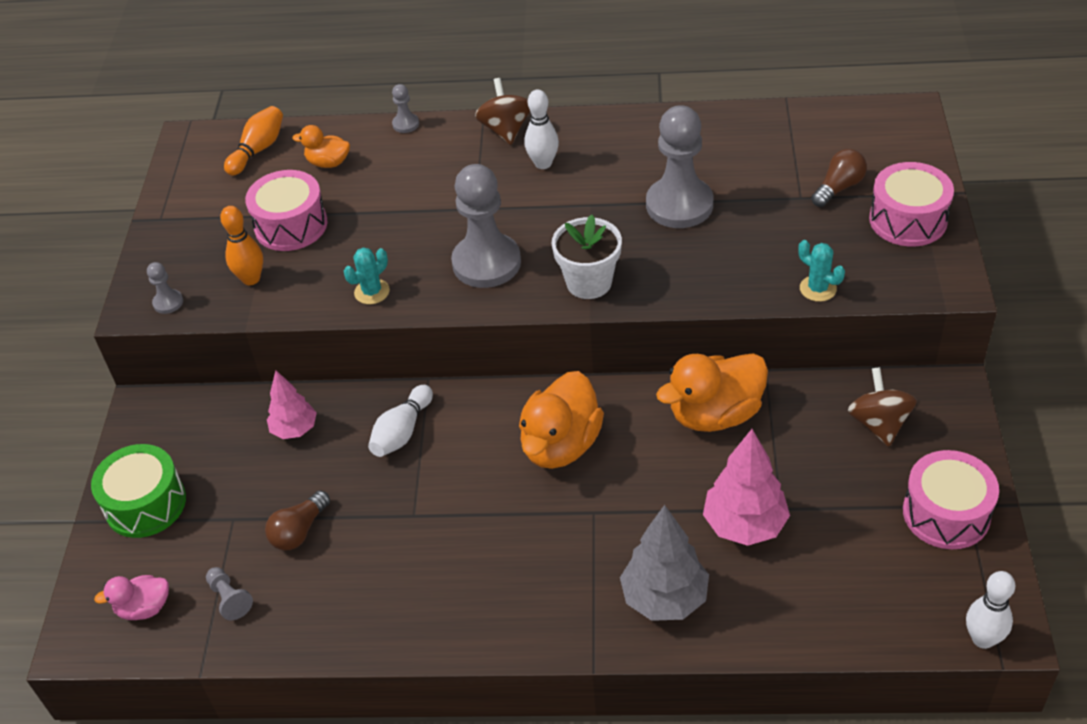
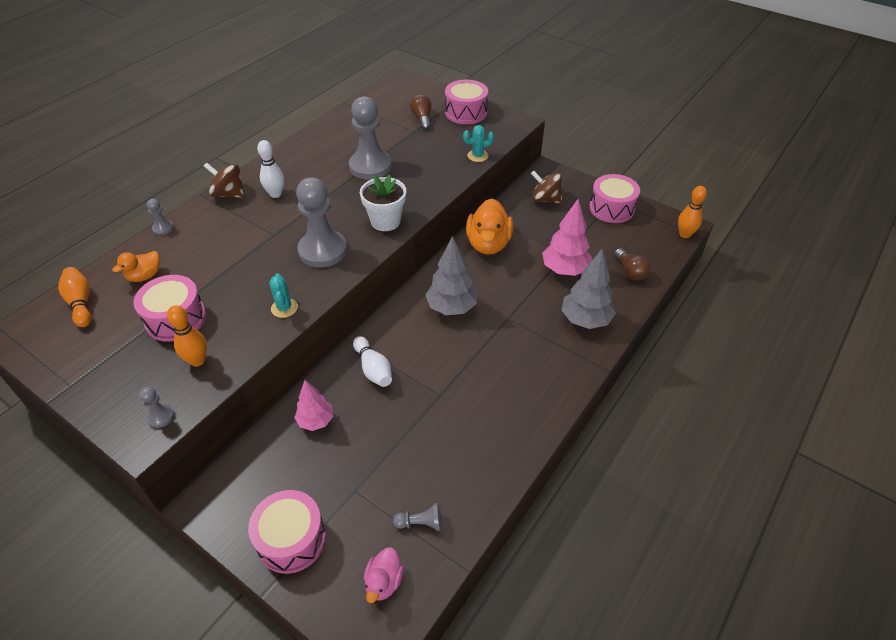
camera: 60 degrees left, 0 degrees up
(145, 504) = (291, 539): green drum -> pink drum
(299, 531) = (400, 457): brown light bulb -> brown light bulb (630, 271)
(560, 445) = (452, 308): orange duck -> grey tree
(982, 639) = (685, 234): white bowling pin -> orange bowling pin

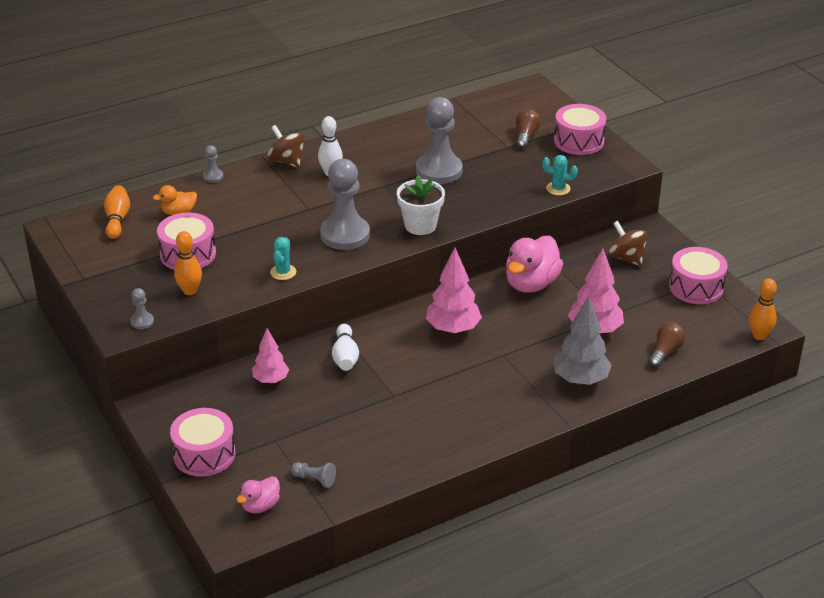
camera: 25 degrees right, 10 degrees down
(452, 308) = (453, 329): grey tree -> pink tree
(488, 244) = (531, 284): orange duck -> pink duck
(630, 271) = (665, 352): brown light bulb -> brown light bulb turned 150 degrees counterclockwise

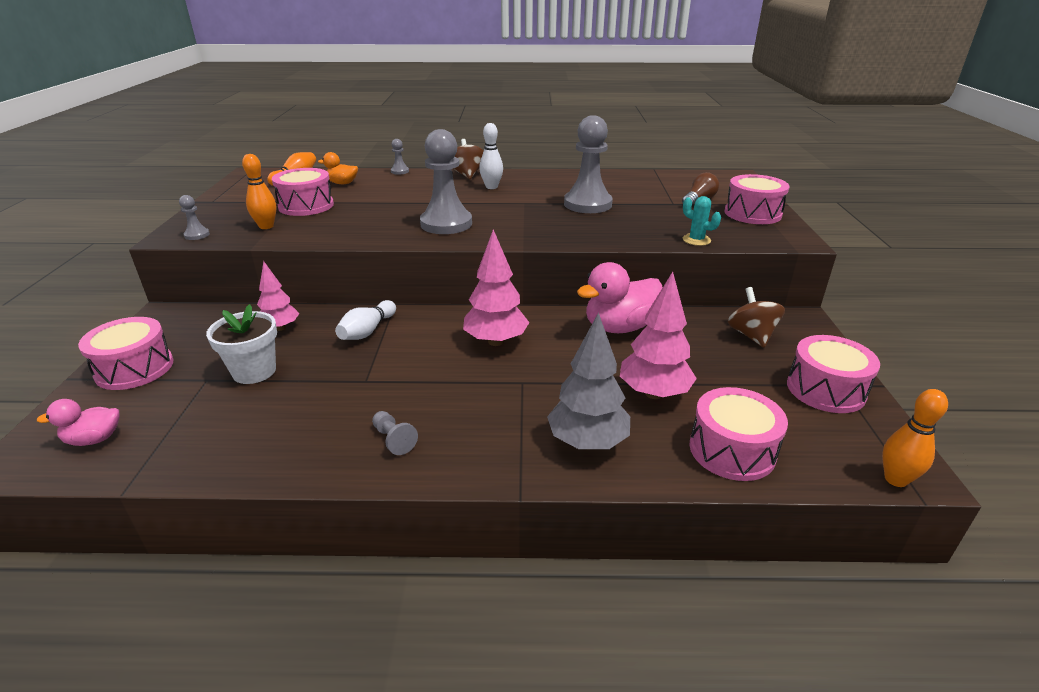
camera: 30 degrees right, 5 degrees down
(283, 272) = (356, 234): turquoise cactus -> none
(314, 479) = (179, 434): grey pawn -> grey pawn (393, 439)
(420, 225) = (522, 233): white flower pot -> white flower pot (254, 371)
(665, 352) = (732, 450): brown light bulb -> pink drum

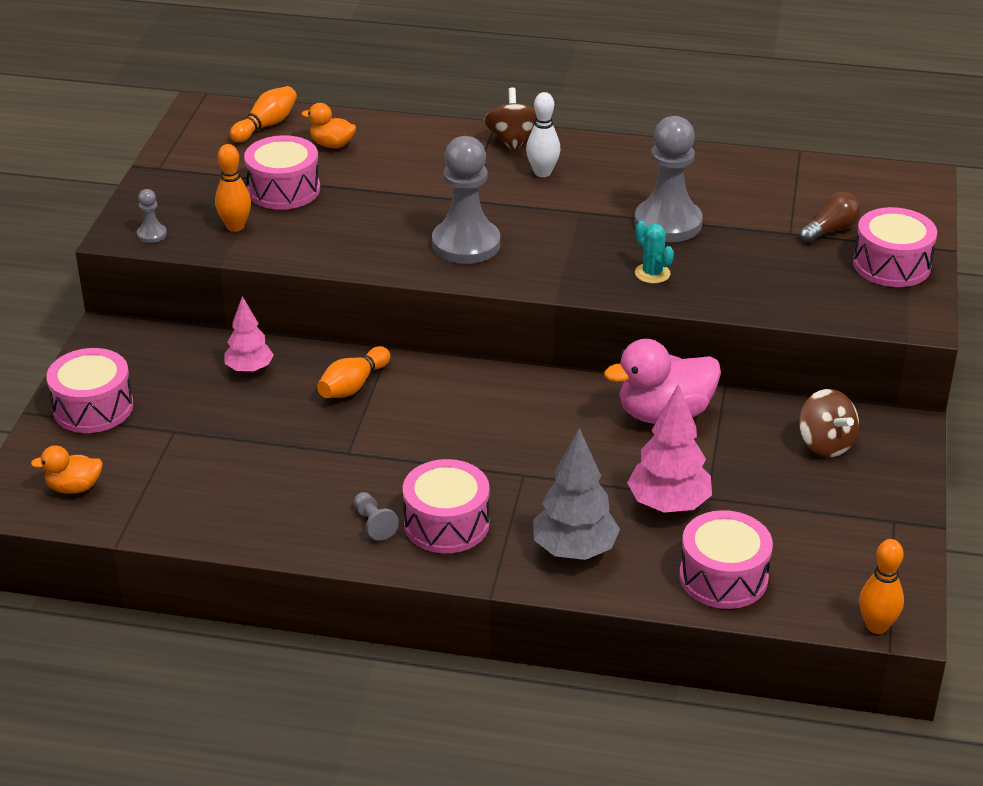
camera: 10 degrees right, 5 degrees up
(94, 439) = (74, 487): pink duck -> orange duck
(254, 371) = (224, 426): white flower pot -> none
(367, 331) = (353, 385): white bowling pin -> orange bowling pin
(400, 171) = (415, 123): grey pawn -> none
(496, 341) = (505, 417): pink tree -> none
(696, 240) = (785, 307): turquoise cactus -> turquoise cactus (652, 273)
(751, 335) = (825, 444): brown spinning top -> brown spinning top turned 150 degrees clockwise
(825, 389) = (870, 524): pink drum -> pink drum (446, 524)

